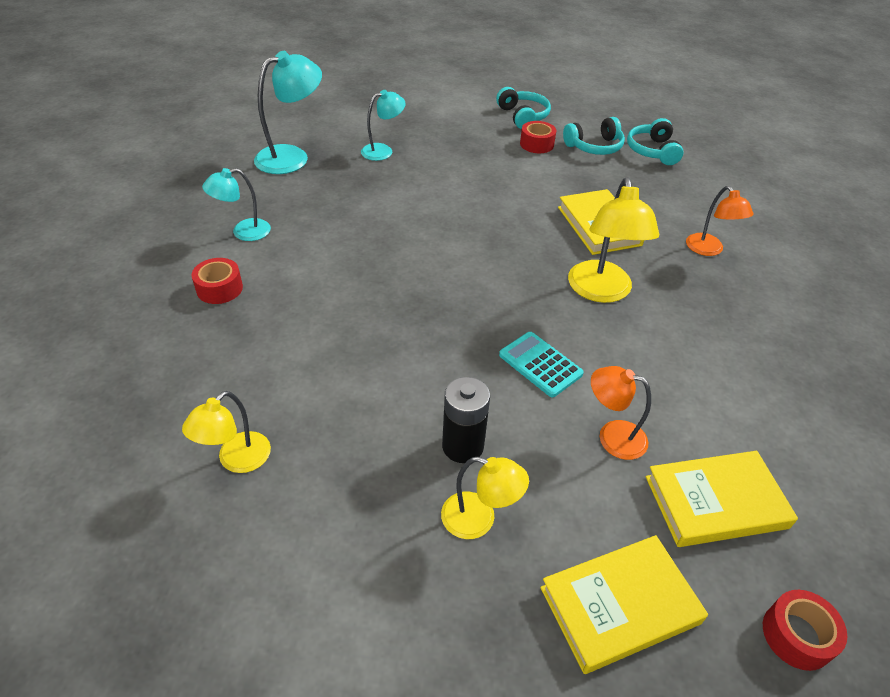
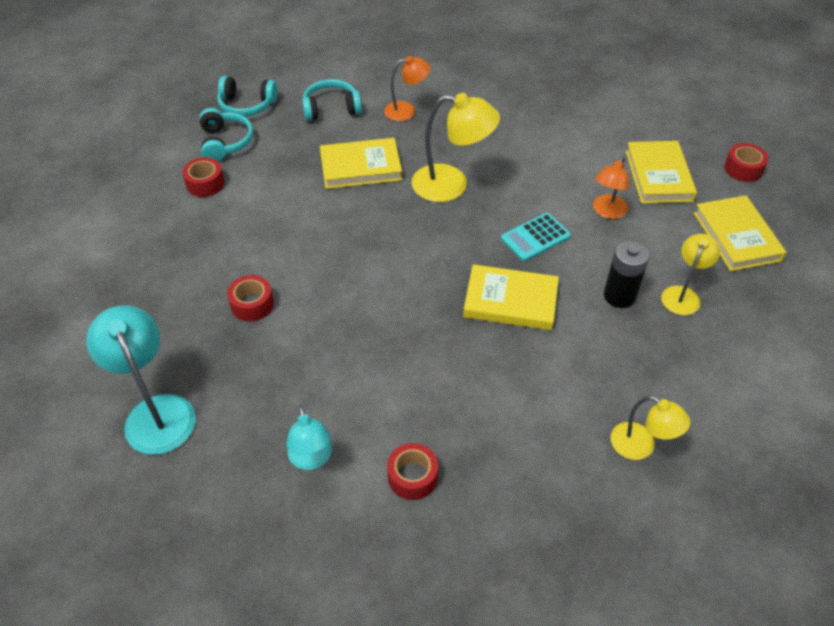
camera: 80 degrees left, 5 degrees up
(383, 151) = (173, 317): turquoise lamp -> none
(402, 184) = (252, 304): none -> red tape
(435, 345) = (510, 301): none -> yellow book
(523, 116) = (141, 184): turquoise headphones -> turquoise headphones (331, 108)

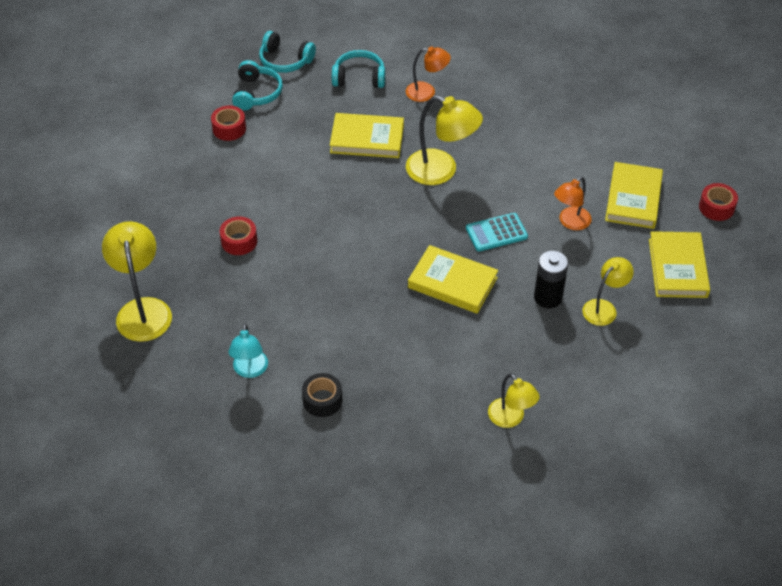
camera: 15 degrees right, 0 degrees up
(156, 412) = (143, 310): turquoise lamp -> yellow lamp
(412, 477) = (322, 400): red tape -> black tape

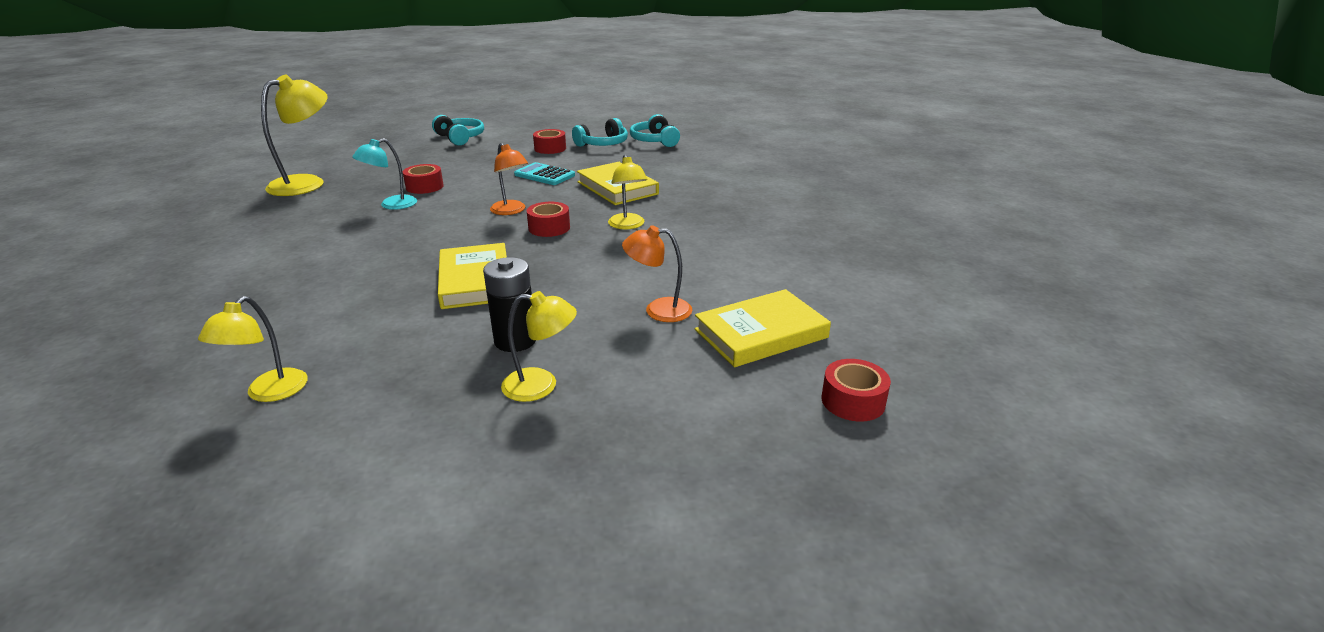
camera: 50 degrees right, 20 degrees down
(250, 370) = (259, 237): turquoise lamp -> turquoise lamp (391, 205)
(322, 400) = (236, 277): black tape -> none
(359, 77) = (684, 164): turquoise headphones -> turquoise headphones (460, 138)
(403, 210) = (549, 228): none -> red tape
(427, 92) = (716, 189): orange lamp -> orange lamp (511, 211)
(441, 171) = (628, 225): yellow lamp -> yellow lamp, size x0.61
(496, 233) = (581, 277): turquoise calculator -> turquoise calculator (544, 175)
(677, 268) = (690, 415): yellow book -> none

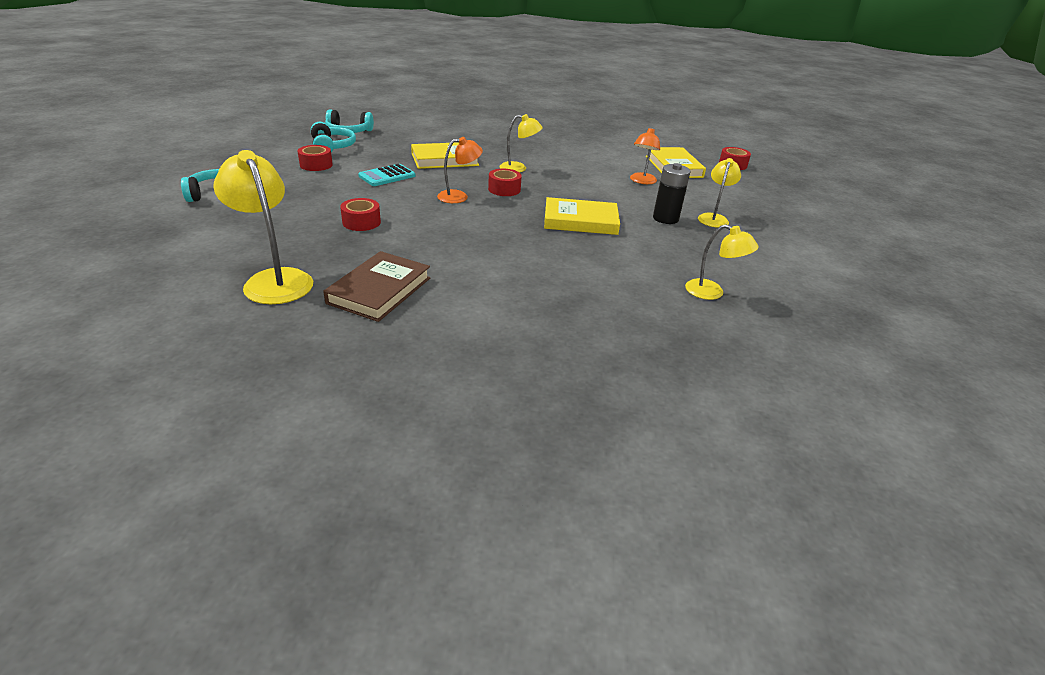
camera: 75 degrees left, 5 degrees up
(287, 217) = (380, 290): none -> brown book
(391, 205) = (397, 239): turquoise lamp -> none

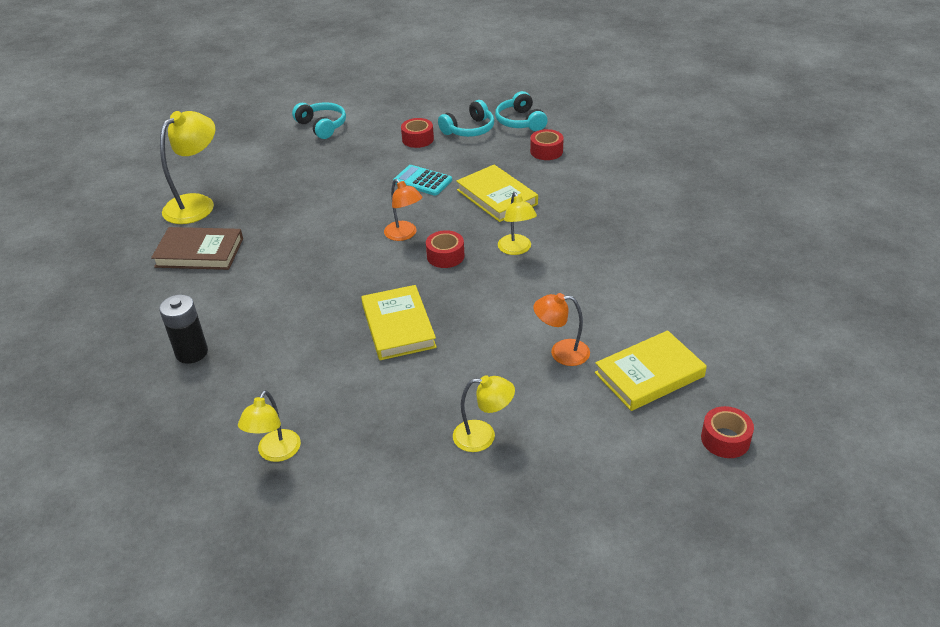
camera: 75 degrees right, 5 degrees up
(361, 222) = (312, 204): red tape -> red tape (546, 151)
(665, 218) = (451, 392): black battery -> black battery (192, 352)

